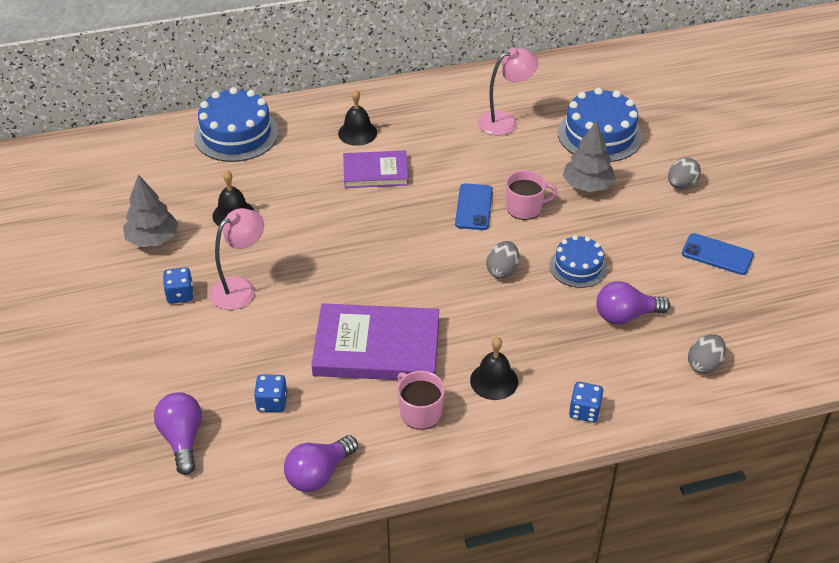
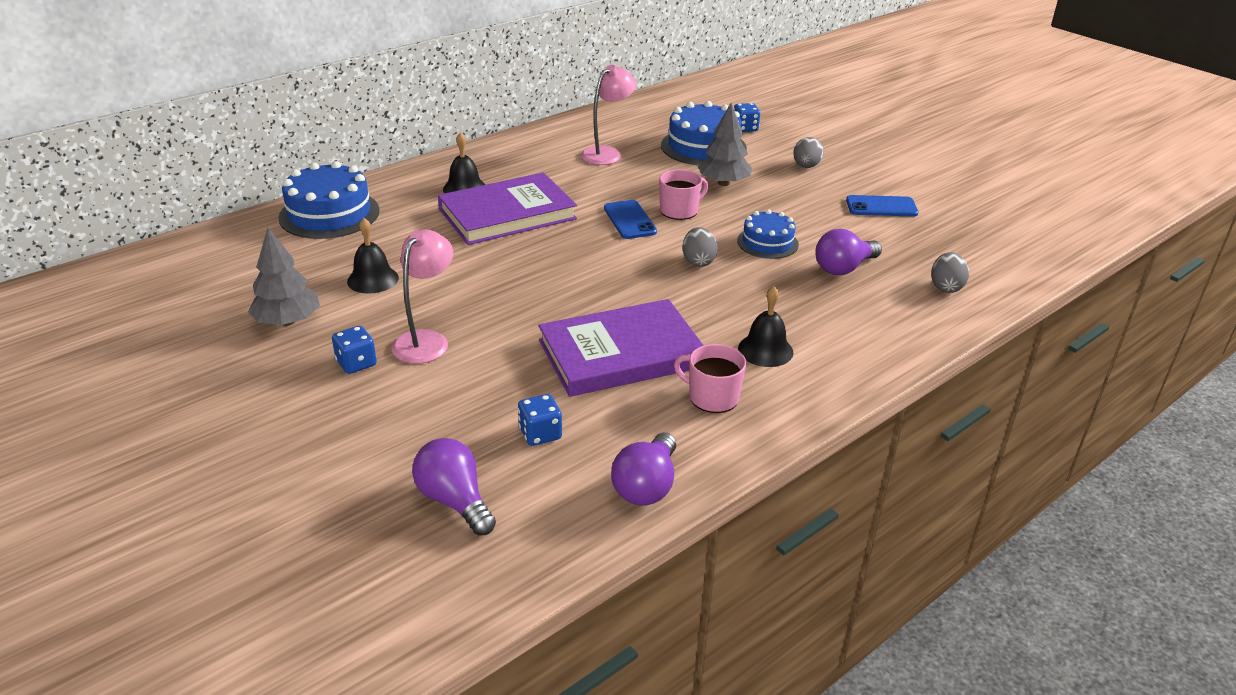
camera: 25 degrees left, 10 degrees down
(375, 172) = (507, 214): purple book -> purple book, size x1.64
(584, 411) = (873, 351): blue dice -> blue dice (745, 128)

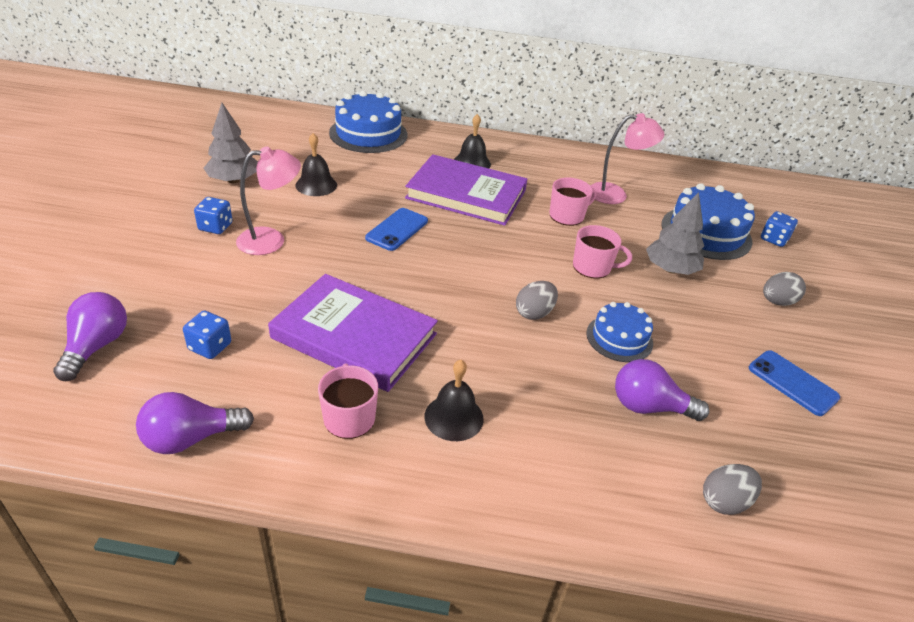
camera: 45 degrees right, 5 degrees up
(604, 187) = (567, 216): none -> pink mug
(629, 220) = (541, 250): blue phone -> blue phone (397, 229)

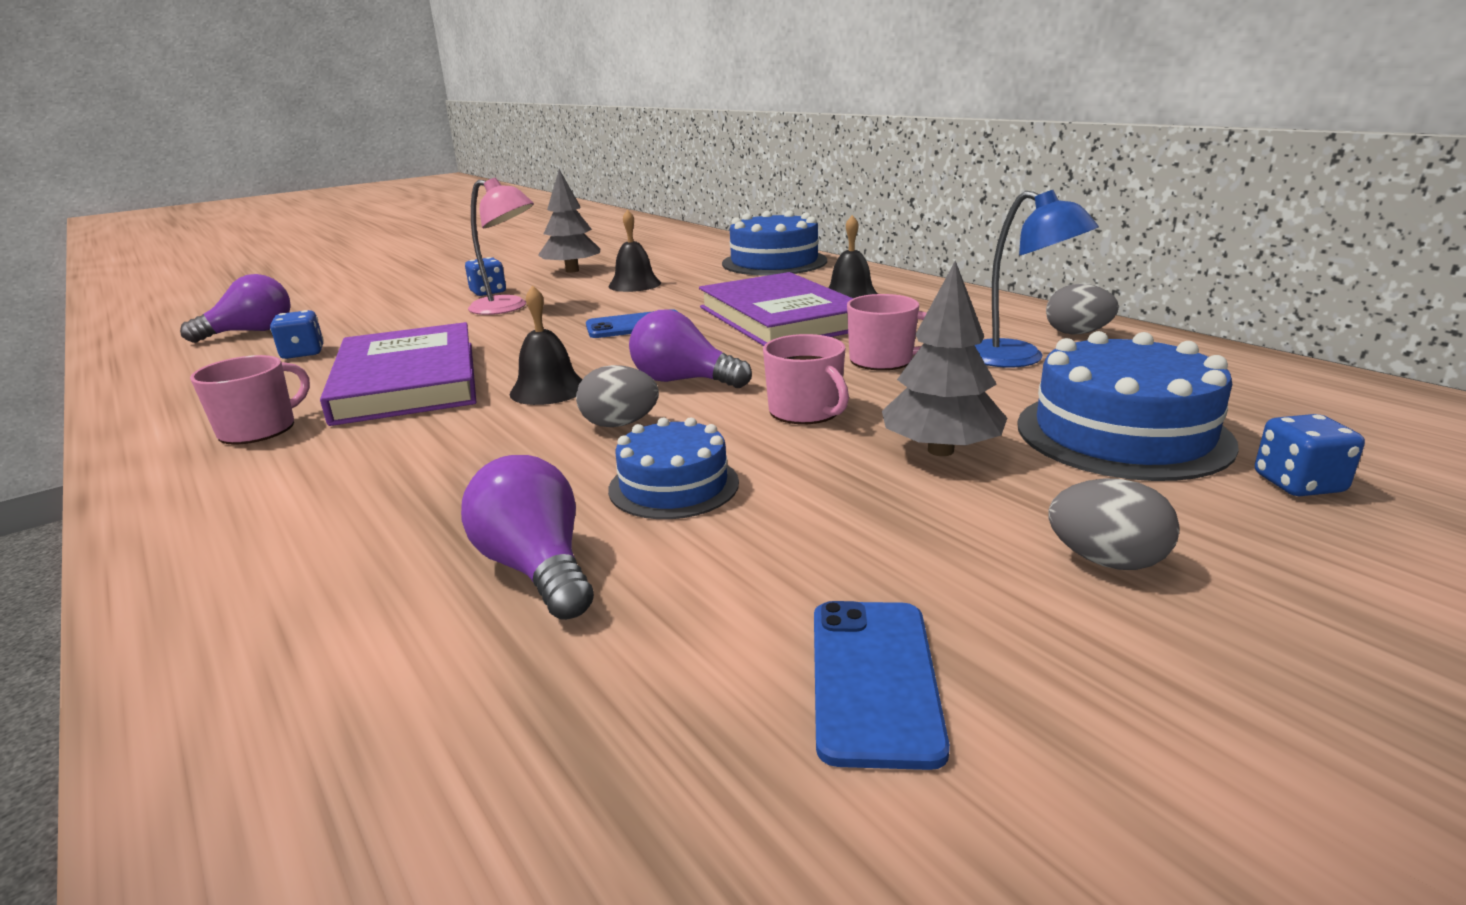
camera: 50 degrees right, 15 degrees down
(191, 438) = (154, 396): purple light bulb -> purple light bulb (683, 381)
(454, 417) = (324, 468): black bell -> black bell (548, 390)
(615, 194) = (1019, 359): pink lamp -> blue lamp
(724, 501) = (355, 740): grey egg -> grey egg (1077, 333)

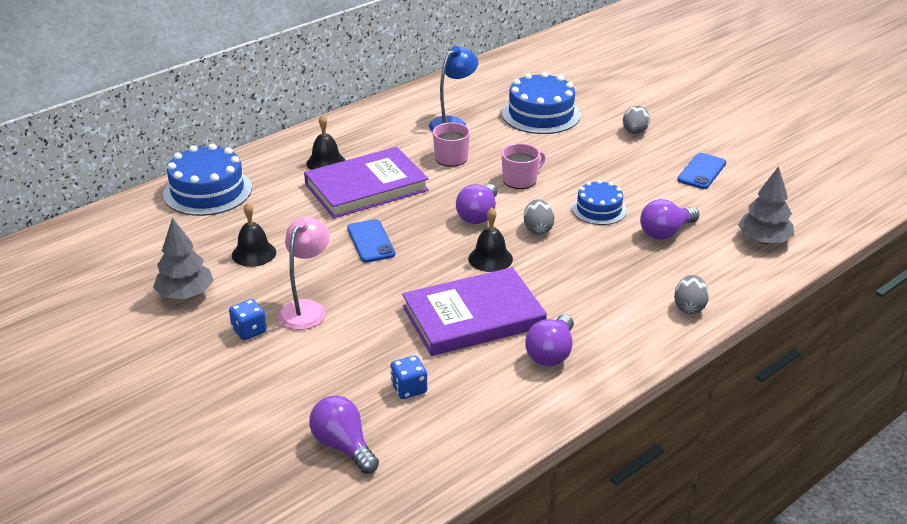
camera: 95 degrees left, 10 degrees up
(259, 429) = (551, 353): pink mug -> purple light bulb
(874, 679) = (701, 171): blue phone -> blue phone turned 60 degrees counterclockwise
(940, 450) = (559, 151): grey tree -> grey tree (764, 240)
(1077, 333) = (415, 104): grey egg -> grey egg (689, 307)
(1298, 483) = (579, 94): blue dice -> none

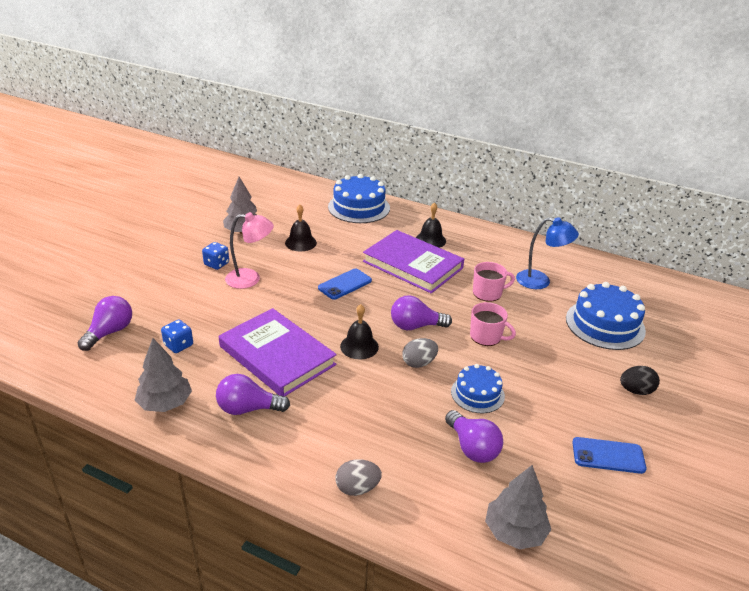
camera: 65 degrees right, 0 degrees up
(512, 413) = (165, 403): none -> grey tree
(634, 132) = (636, 391): grey egg -> black egg
(666, 232) = (472, 448): purple light bulb -> purple light bulb turned 150 degrees counterclockwise

